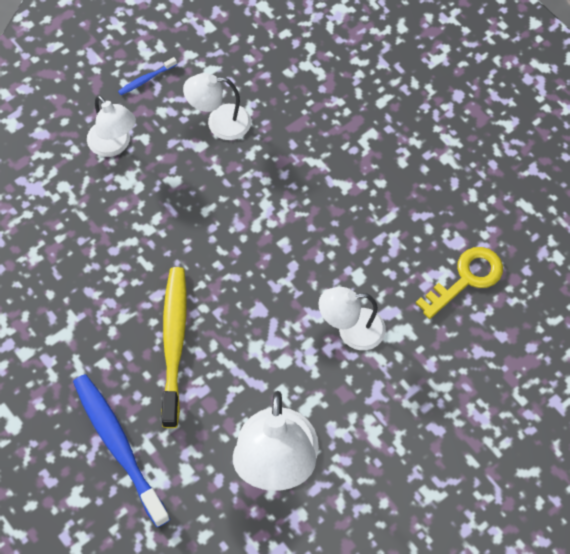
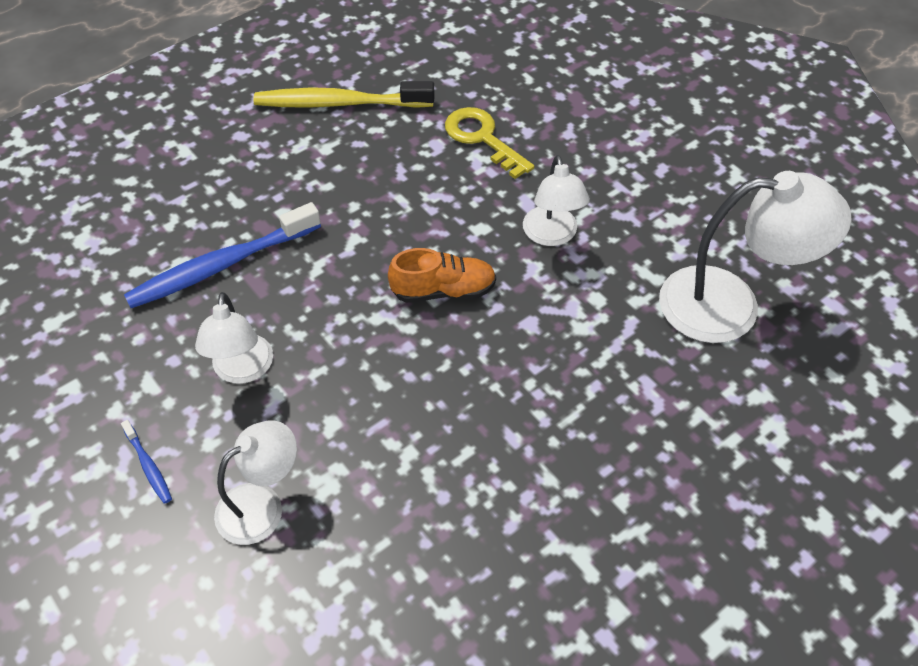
camera: 90 degrees left, 10 degrees down
(119, 447) = (741, 473): blue toothbrush -> blue toothbrush (222, 265)
(174, 344) = (585, 415): yellow toothbrush -> yellow toothbrush (340, 103)
(291, 249) = (443, 291): none -> orange shoe

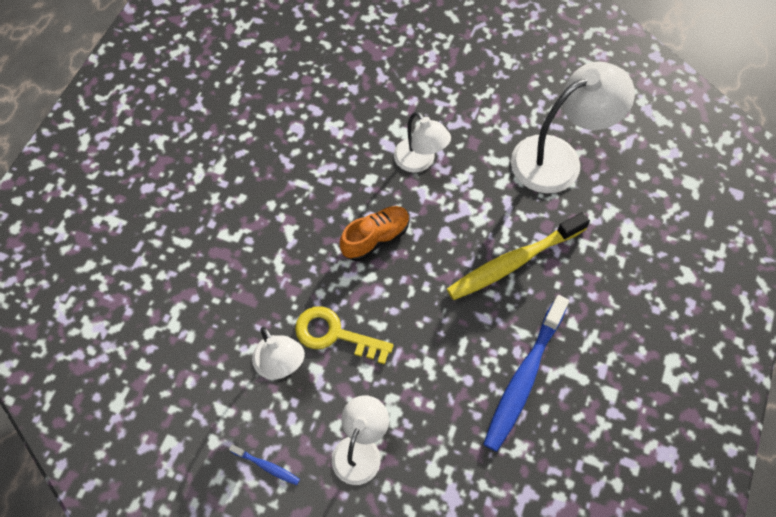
camera: 30 degrees left, 10 degrees up
(222, 265) = (210, 296): blue toothbrush -> blue toothbrush (524, 377)
(340, 103) = (204, 126): yellow toothbrush -> yellow toothbrush (514, 262)
(482, 138) = (326, 108): yellow key -> yellow key (335, 334)

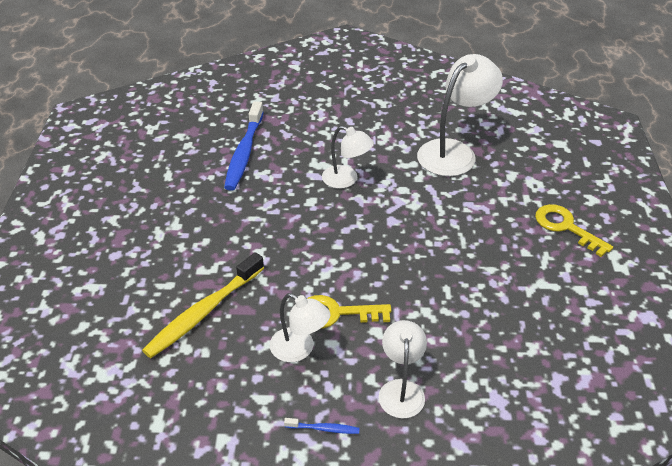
camera: 20 degrees left, 20 degrees down
(375, 238) = (336, 238): orange shoe -> none
(514, 262) = (457, 225): yellow toothbrush -> yellow toothbrush (204, 312)
(524, 377) = (509, 298): blue toothbrush -> blue toothbrush (244, 152)
(636, 305) = (566, 227): none -> yellow key

